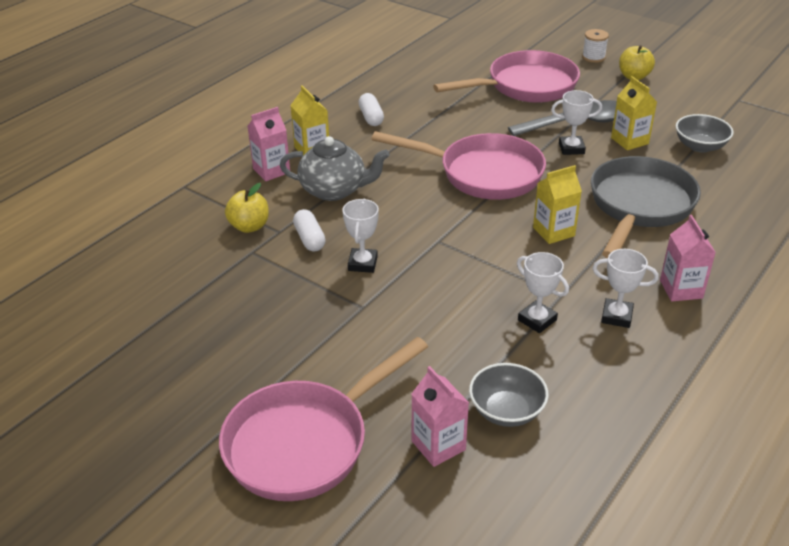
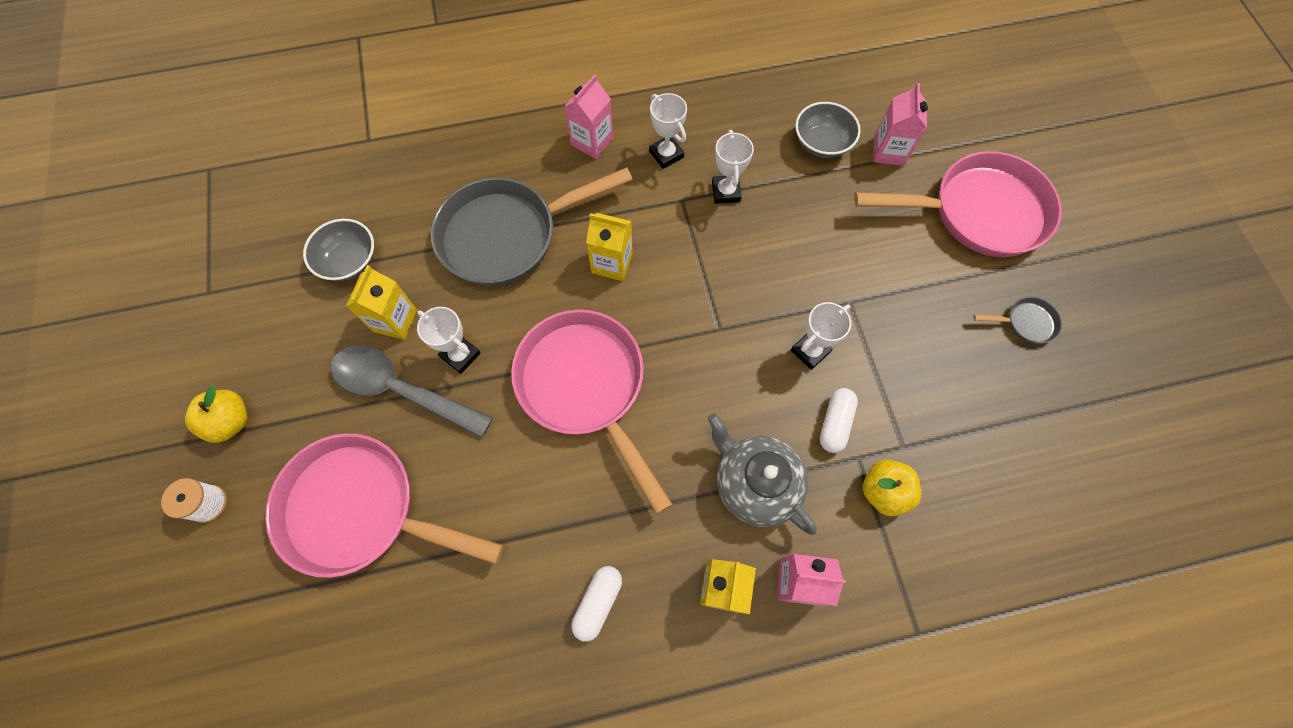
camera: 140 degrees left, 30 degrees up
(203, 375) = (1025, 323): none -> grey pan

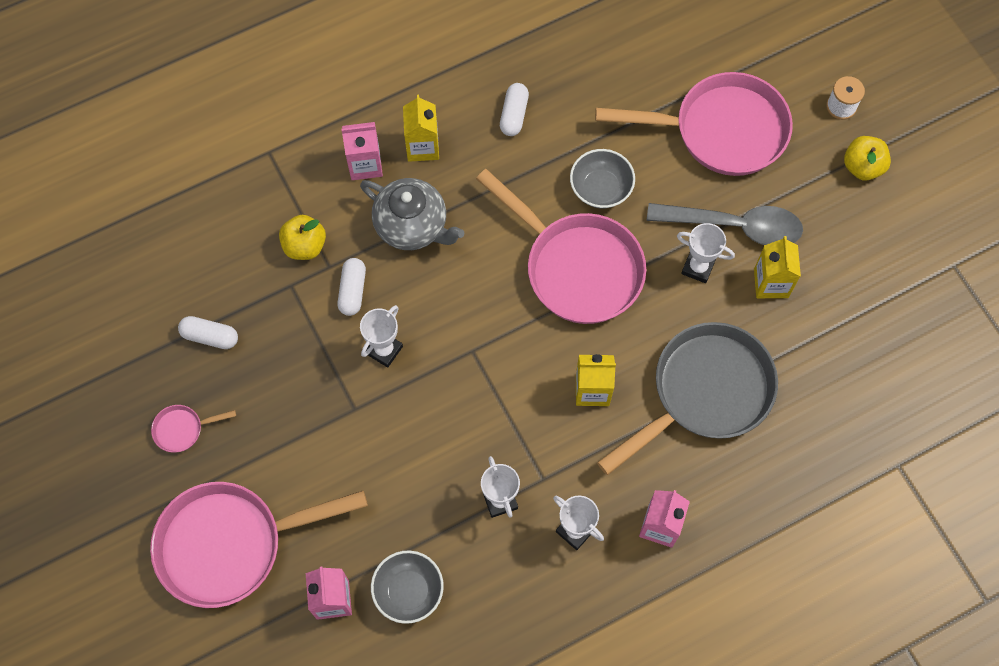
camera: 165 degrees right, 0 degrees up
(349, 261) = (842, 327): grey bowl -> grey bowl (600, 188)
(996, 411) = (210, 336): none -> white capsule
(1025, 323) = (182, 429): grey pan -> pink pan

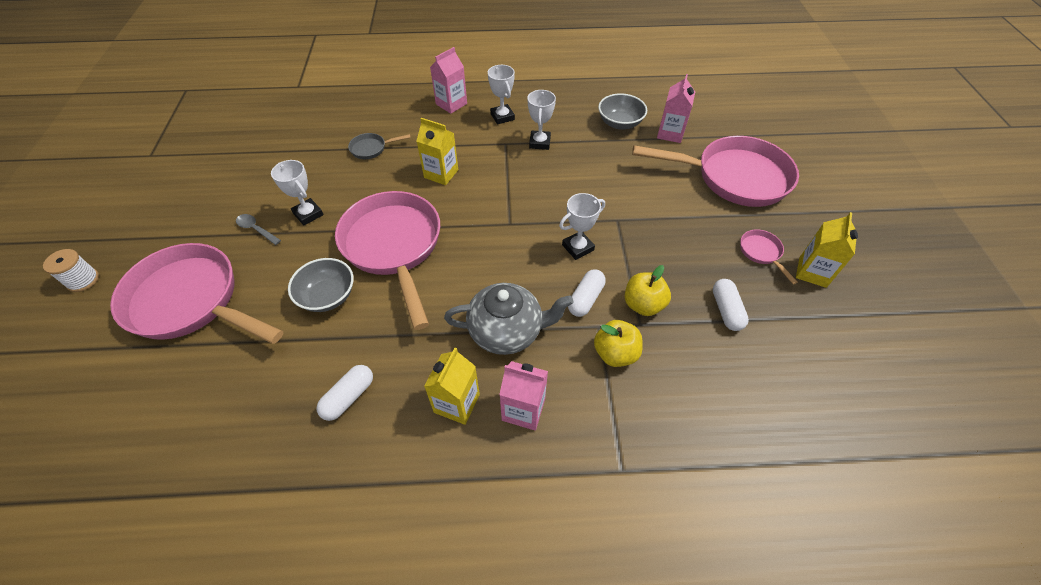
camera: 155 degrees left, 15 degrees down
(182, 429) = (761, 253): pink pan -> pink pan turned 120 degrees counterclockwise
(210, 336) = (726, 310): white capsule -> white capsule turned 45 degrees clockwise
(412, 226) = (507, 331): grey teapot -> grey teapot turned 120 degrees clockwise
(704, 393) = (371, 149): grey pan -> grey pan, size x0.40
(735, 226) = (256, 229): grey spoon -> grey spoon, size x0.43
(771, 283) = (270, 187): yellow carton -> yellow carton (812, 272)
(862, 167) = (126, 231): yellow apple -> yellow apple (643, 304)

